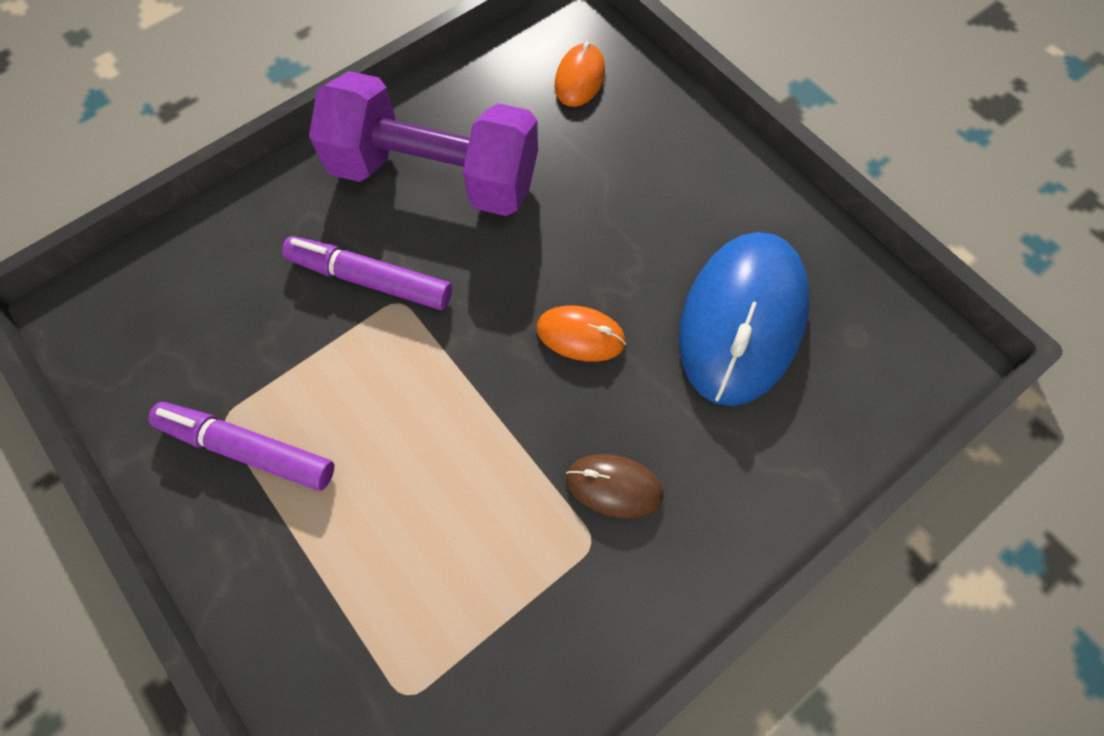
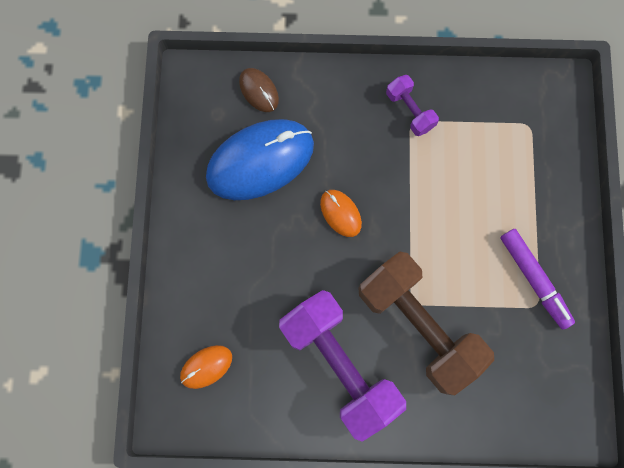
camera: 140 degrees left, 10 degrees up
(371, 280) = (418, 325): purple marker -> brown dumbbell
(612, 559) = (410, 111): none -> purple dumbbell
(614, 486) = (384, 136): brown mouse -> brown mouse (259, 91)

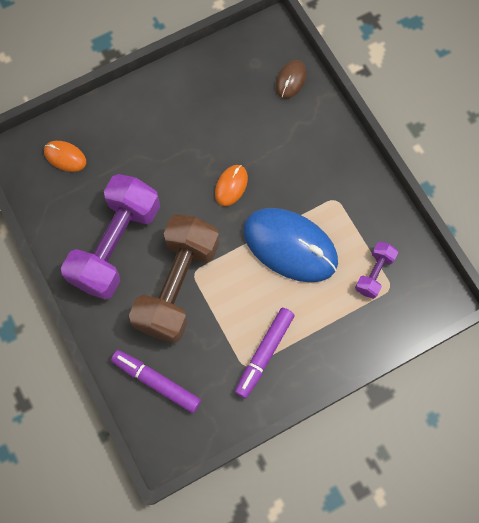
camera: 60 degrees right, 5 degrees down
(260, 161) = (237, 110): blue mouse -> blue mouse (290, 246)
(410, 111) = (344, 192): purple dumbbell -> purple dumbbell (374, 273)
(509, 401) = (157, 382): none -> purple marker

